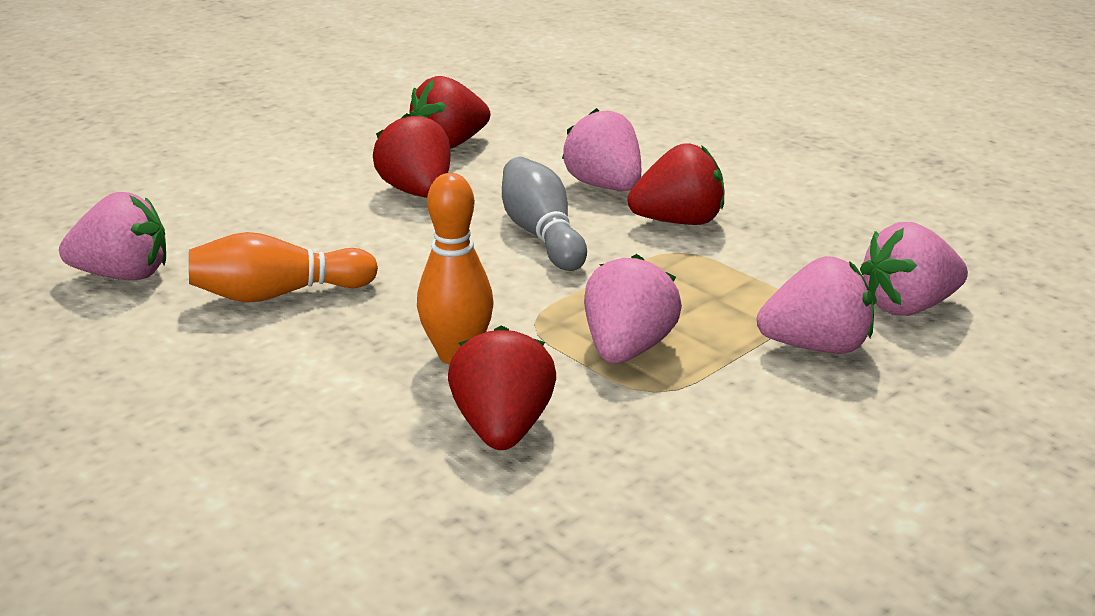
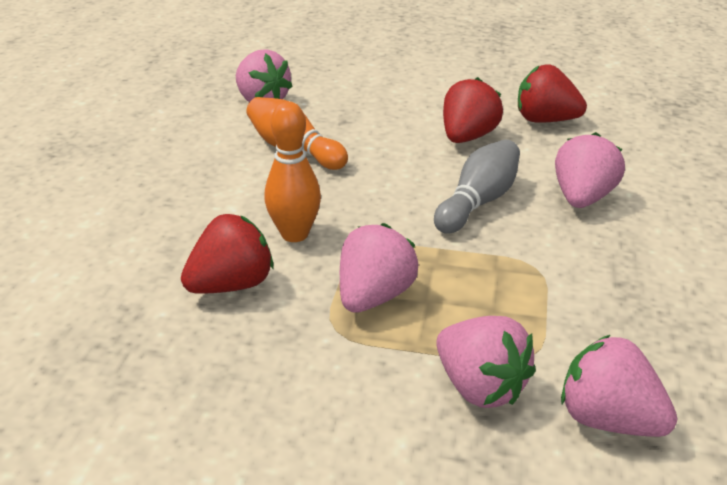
camera: 55 degrees right, 5 degrees up
(627, 349) = (374, 296): pink strawberry -> pink strawberry turned 45 degrees counterclockwise
(678, 221) = (578, 249): red strawberry -> none

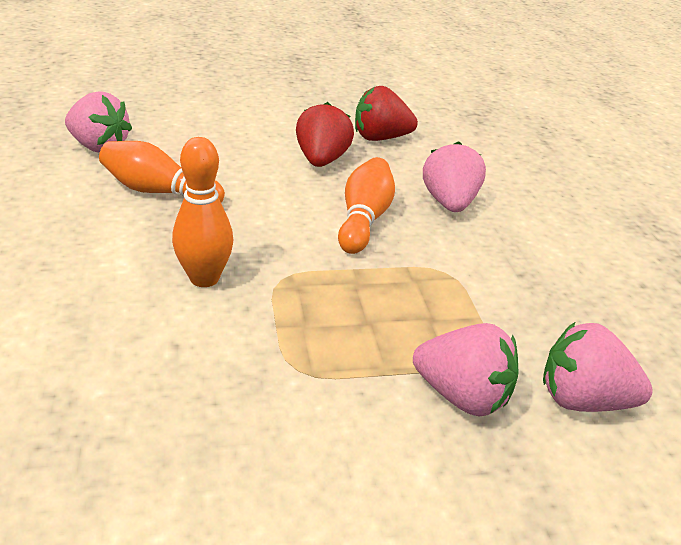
camera: 25 degrees left, 0 degrees up
(231, 285) = (164, 344): red strawberry -> none
(374, 296) = (317, 328): pink strawberry -> none
(478, 202) = (364, 220): grey bowling pin -> orange bowling pin

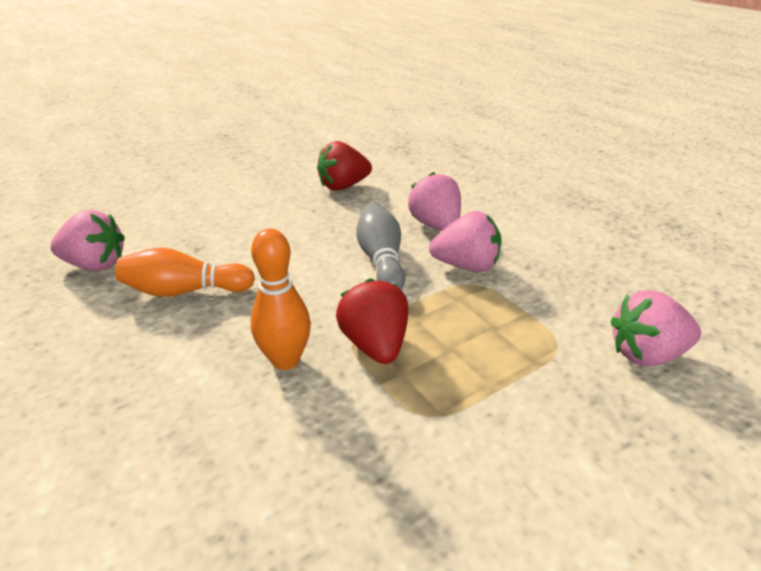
camera: 20 degrees left, 0 degrees up
(321, 161) = (310, 219): red strawberry -> red strawberry (375, 345)
(364, 220) = (381, 260): orange bowling pin -> grey bowling pin
(462, 396) = (565, 386): pink strawberry -> pink strawberry (466, 266)

